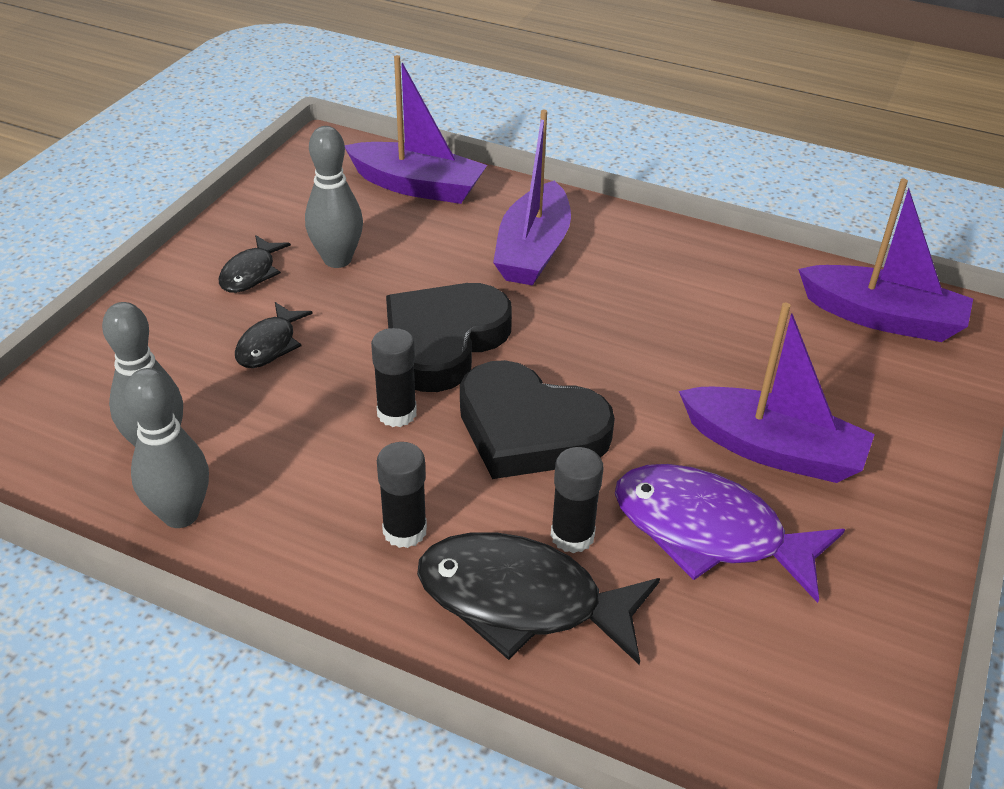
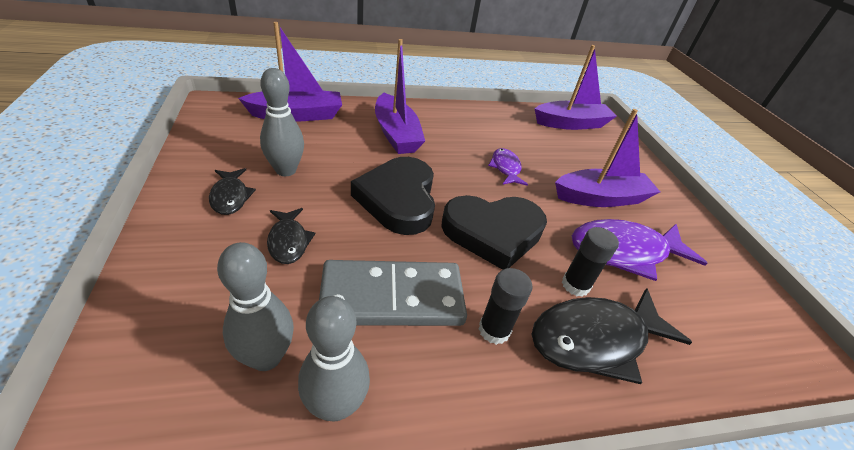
camera: 40 degrees left, 0 degrees up
(325, 447) = (392, 297): none -> grey domino
(397, 413) = (414, 254): black glue stick -> none
(655, 352) = (505, 168): none -> purple fish

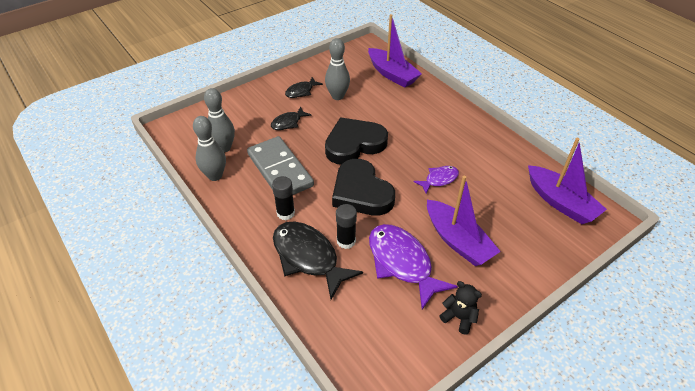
camera: 70 degrees right, 5 degrees up
(396, 134) = (420, 117): purple boat -> none
(706, 245) = (459, 317): none -> black teddy bear

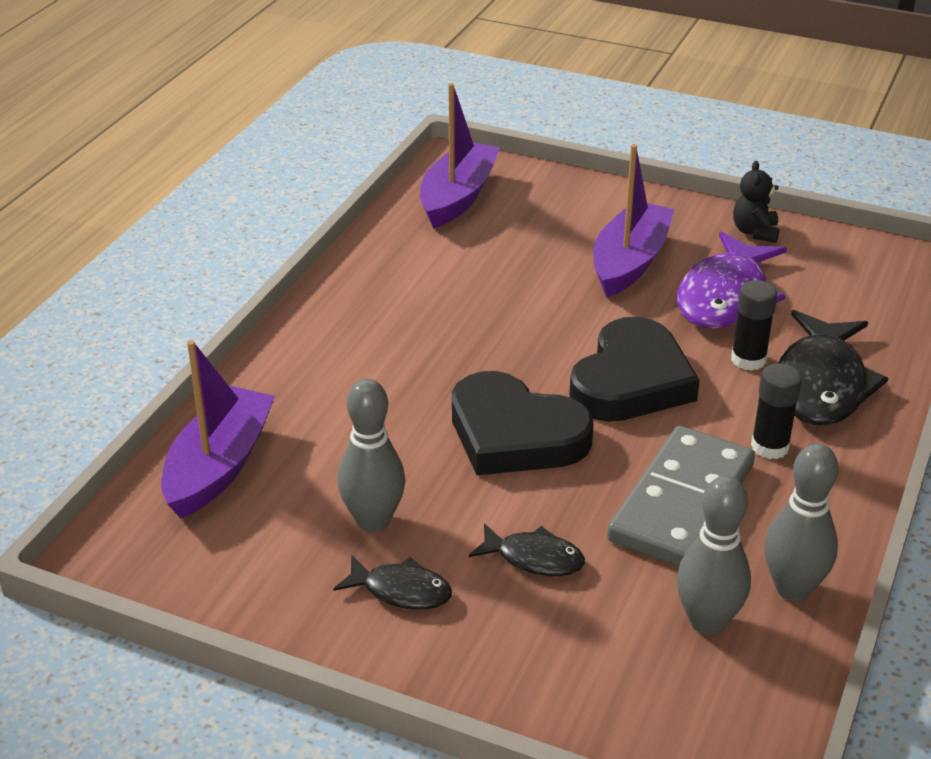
camera: 120 degrees left, 10 degrees down
(439, 179) = (516, 310): purple fish -> none

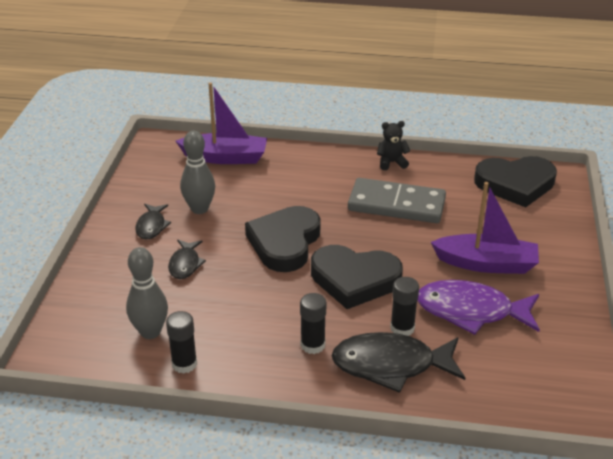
camera: 75 degrees right, 0 degrees up
(458, 197) = (515, 184): purple boat -> black heart
(681, 502) = (246, 312): grey domino -> grey domino (396, 204)
(755, 232) = (566, 319): black teddy bear -> black teddy bear (391, 162)
(792, 588) = (184, 364): grey bowling pin -> black glue stick

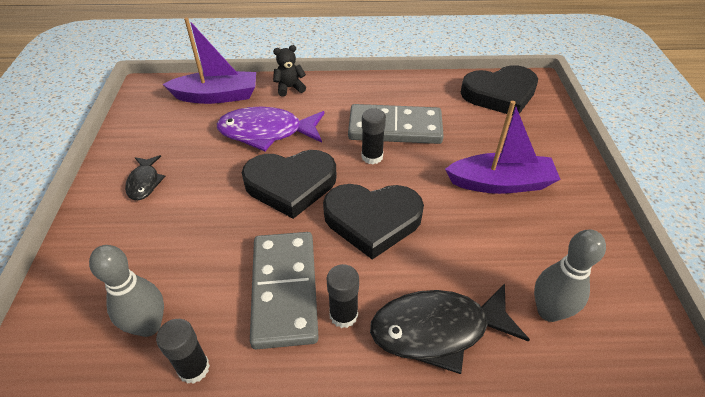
camera: 10 degrees left, 10 degrees up
(185, 264) = (185, 225): black fish -> none
(199, 209) = (195, 156): grey bowling pin -> grey bowling pin (549, 311)
(265, 322) = (284, 290): none -> grey domino
(285, 243) = (291, 185): black heart -> black heart turned 105 degrees counterclockwise
(391, 162) = (379, 84): black teddy bear -> black teddy bear (289, 88)
(402, 328) = (437, 276): black glue stick -> black glue stick (372, 157)
(471, 311) = (503, 243): purple fish -> purple fish (266, 132)

